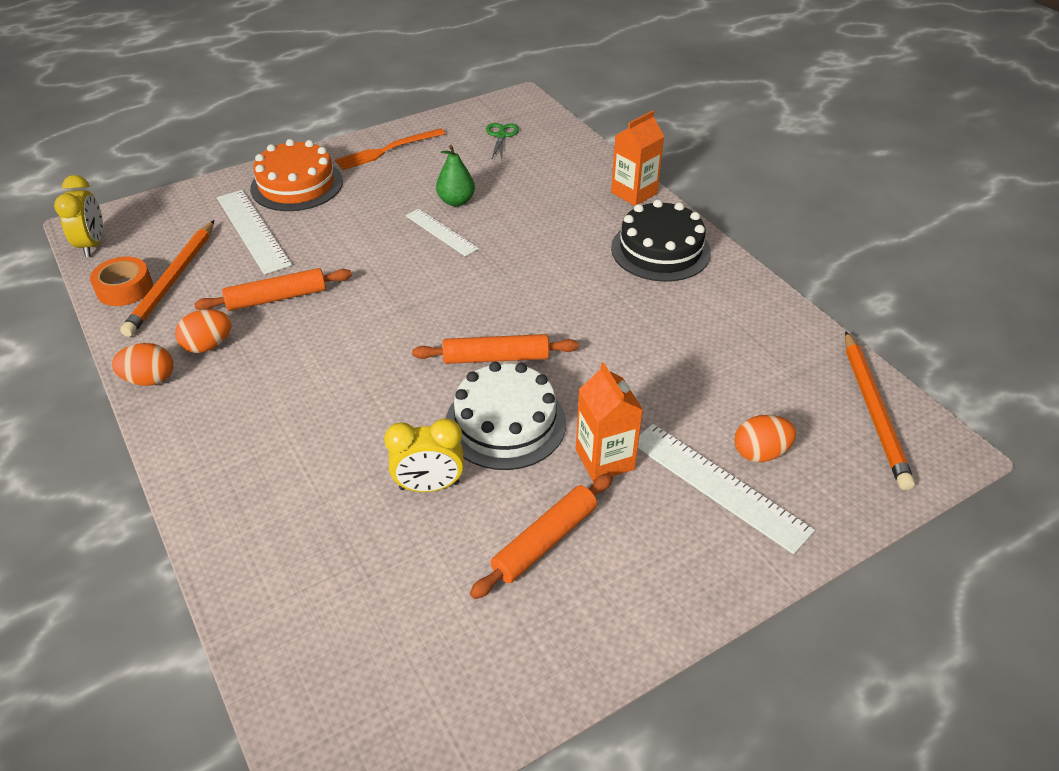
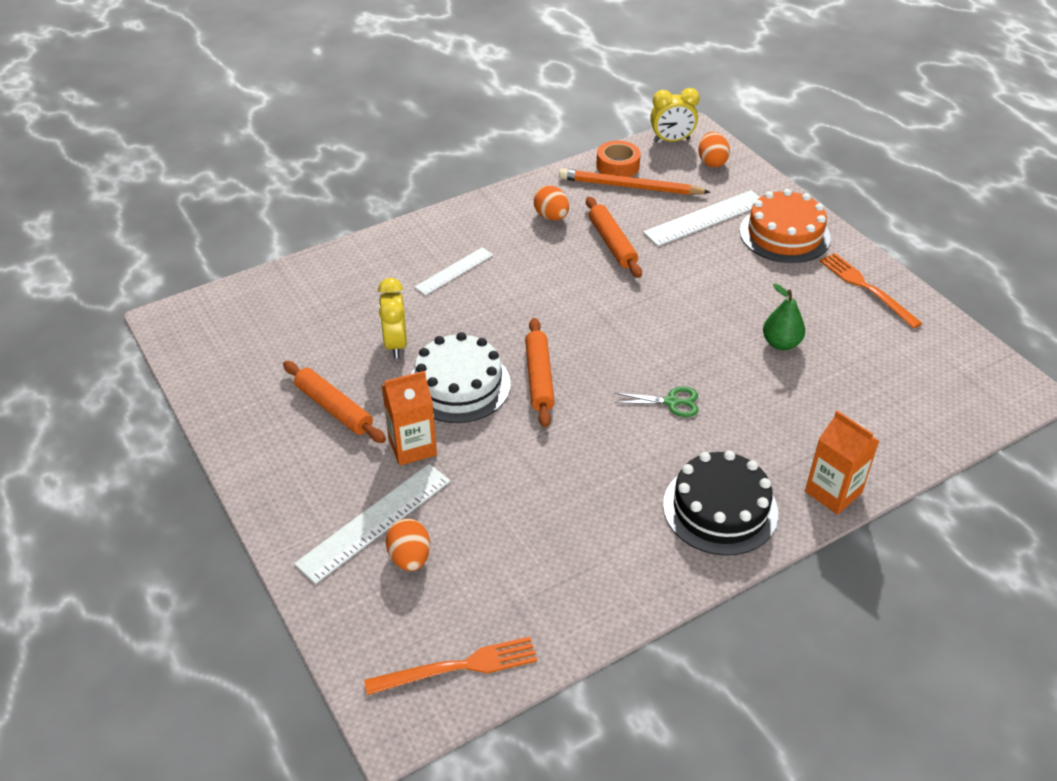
camera: 90 degrees right, 0 degrees up
(149, 379) = (514, 196): orange egg -> orange egg (712, 162)
(441, 232) = (724, 335): white ruler -> white ruler (454, 271)
(501, 136) = (927, 375): green scissors -> green scissors (672, 402)
(874, 411) = (459, 667): orange pencil -> orange fork

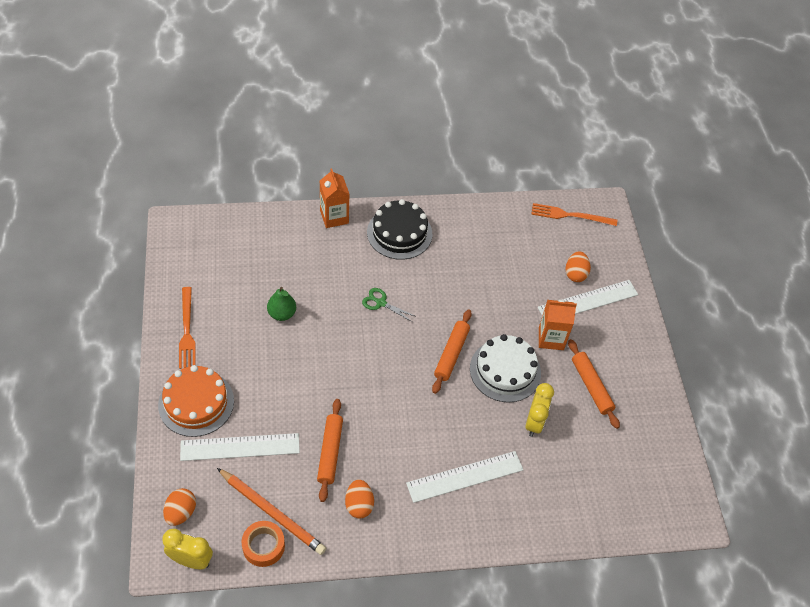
camera: 160 degrees left, 10 degrees up
(454, 271) = (465, 476): white ruler -> white ruler, size x1.58

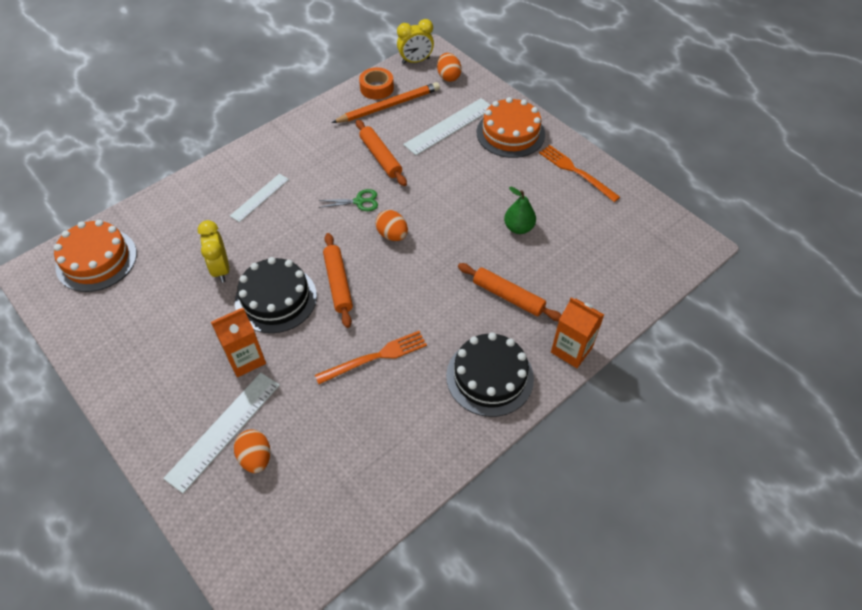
camera: 150 degrees right, 0 degrees up
(272, 512) = (388, 106): orange pencil -> orange pencil turned 150 degrees clockwise
(359, 505) = (330, 139): orange egg -> orange egg (392, 235)
(380, 303) = (442, 290): green scissors -> green scissors (359, 201)
(465, 476) = (260, 197): white ruler -> white ruler, size x0.63
(505, 370) = (276, 298): white cake -> black cake
(570, 215) = (306, 547): orange fork -> orange fork (376, 357)
(591, 386) = (178, 334): orange rolling pin -> orange rolling pin (508, 296)
(634, 497) = (96, 260): none -> orange cake

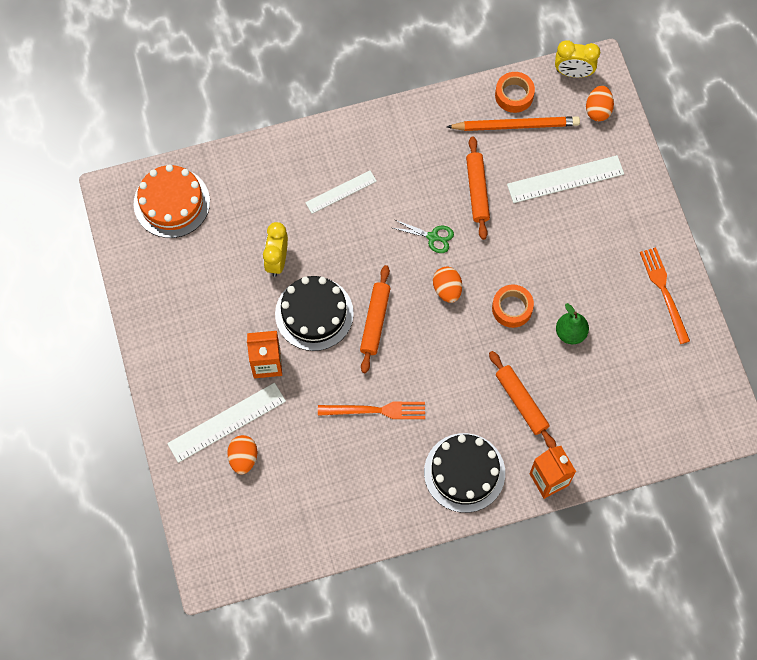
camera: 25 degrees right, 15 degrees up
(457, 228) = (512, 308): none -> orange tape
(510, 133) = (624, 215): orange cake -> none

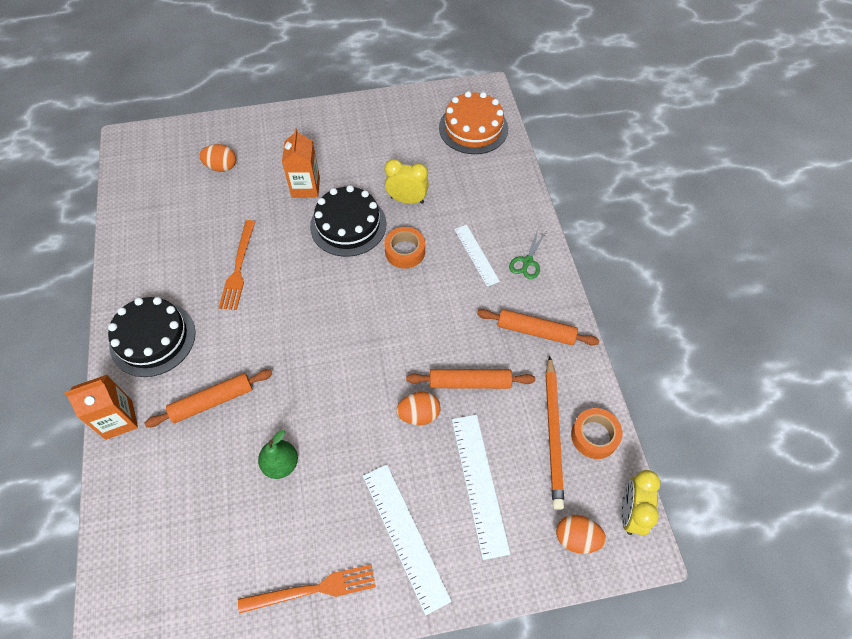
camera: 95 degrees right, 10 degrees down
(227, 422) = (257, 157): white ruler -> white ruler (405, 536)
(375, 321) = (331, 274): orange rolling pin -> orange rolling pin (536, 331)
(433, 237) = (417, 333): green scissors -> green scissors (527, 262)
(447, 289) = (355, 341): orange egg -> orange egg (419, 414)
(512, 308) = (322, 404): orange tape -> orange tape (405, 251)

